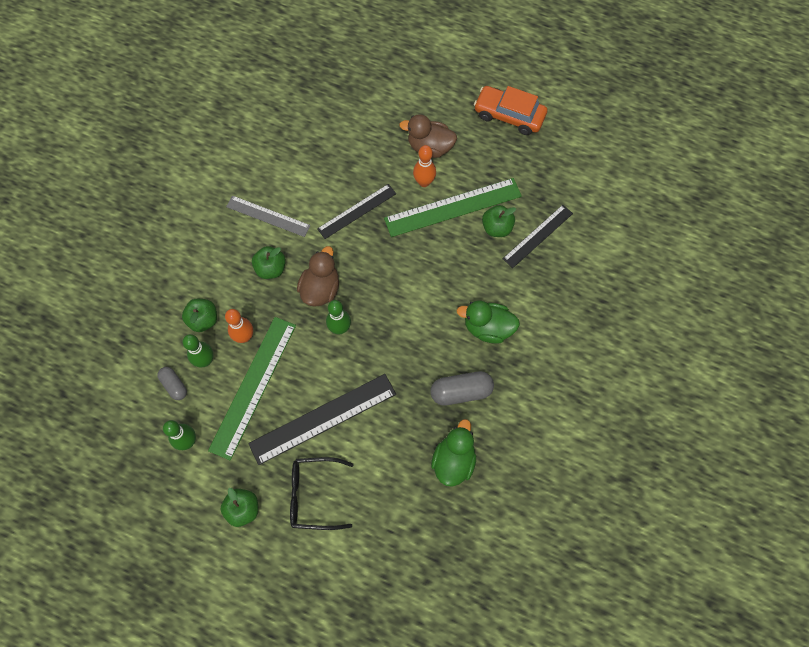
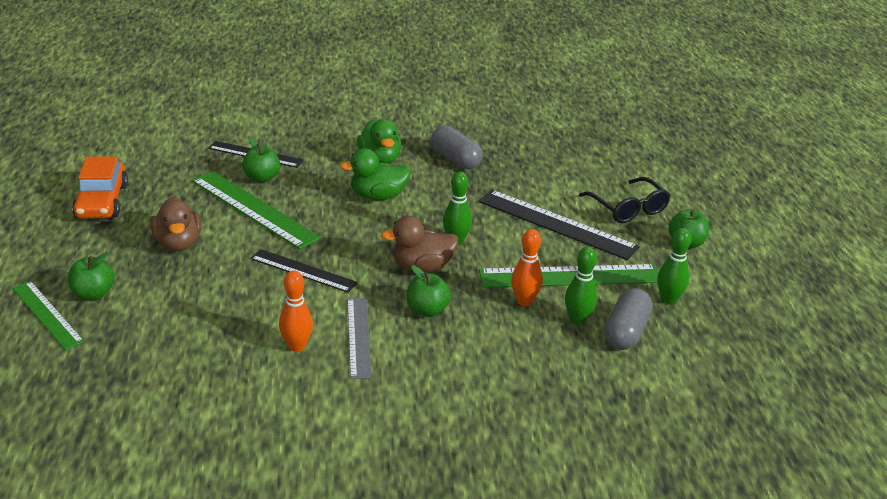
camera: 120 degrees left, 35 degrees down
(174, 385) = (626, 332): grey capsule -> grey capsule, size x1.63
(203, 320) = (534, 339): green apple -> green apple (93, 294)
(385, 60) = (47, 314): none -> green ruler
(424, 182) = (232, 235): orange bowling pin -> orange bowling pin (297, 346)
(453, 461) = (521, 149): green duck -> green duck (378, 196)

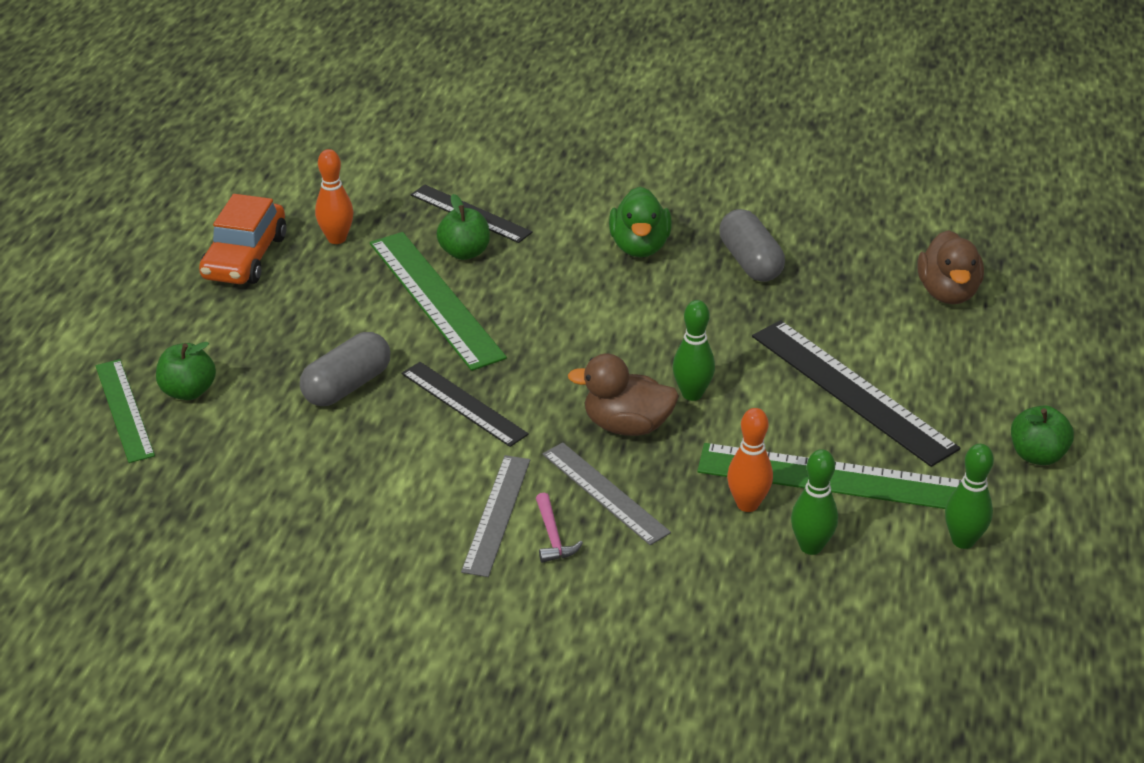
camera: 20 degrees right, 5 degrees up
(178, 243) = (318, 335): brown duck -> brown duck (947, 292)
(297, 346) = (411, 512): orange bowling pin -> orange bowling pin (337, 238)
(378, 196) = (612, 305): green duck -> none
(404, 344) = (553, 536): none -> pink hammer
(427, 310) = (605, 492): green apple -> grey ruler
(626, 332) = (873, 578): grey capsule -> grey capsule (347, 386)
(628, 208) = (974, 383): black glasses -> none

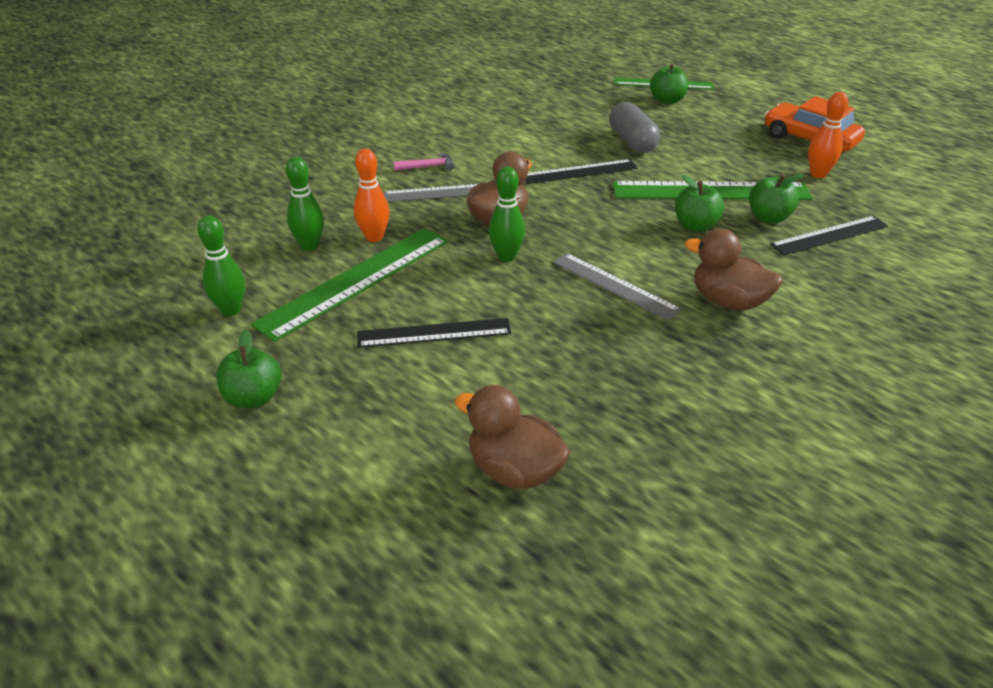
camera: 120 degrees right, 0 degrees up
(497, 514) = (466, 156): grey ruler -> grey ruler (614, 285)
(521, 292) = (695, 226): none -> green apple
(553, 536) = (428, 166): pink hammer -> pink hammer turned 150 degrees clockwise
(639, 247) = (728, 301): green duck -> brown duck
(750, 262) = (663, 356): grey capsule -> none
(851, 391) = (434, 333): black ruler -> black ruler, size x0.62

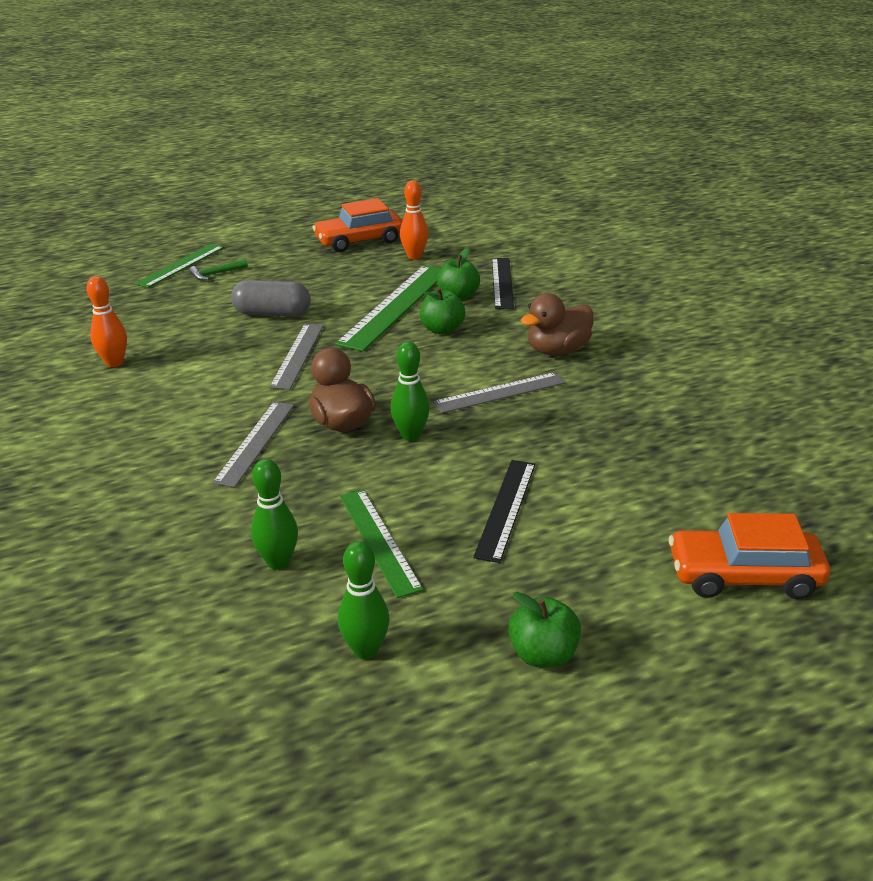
camera: 65 degrees left, 5 degrees down
(355, 281) = (378, 541): green ruler -> green ruler, size x0.62
(374, 237) = (302, 510): orange bowling pin -> orange bowling pin (114, 363)
(414, 510) = (743, 575): none -> orange car
(428, 166) = (187, 440): pink hammer -> none
(514, 470) = (714, 509): brown duck -> none
(579, 172) = (298, 355): black ruler -> grey ruler
(667, 101) = (216, 274): green apple -> green hammer

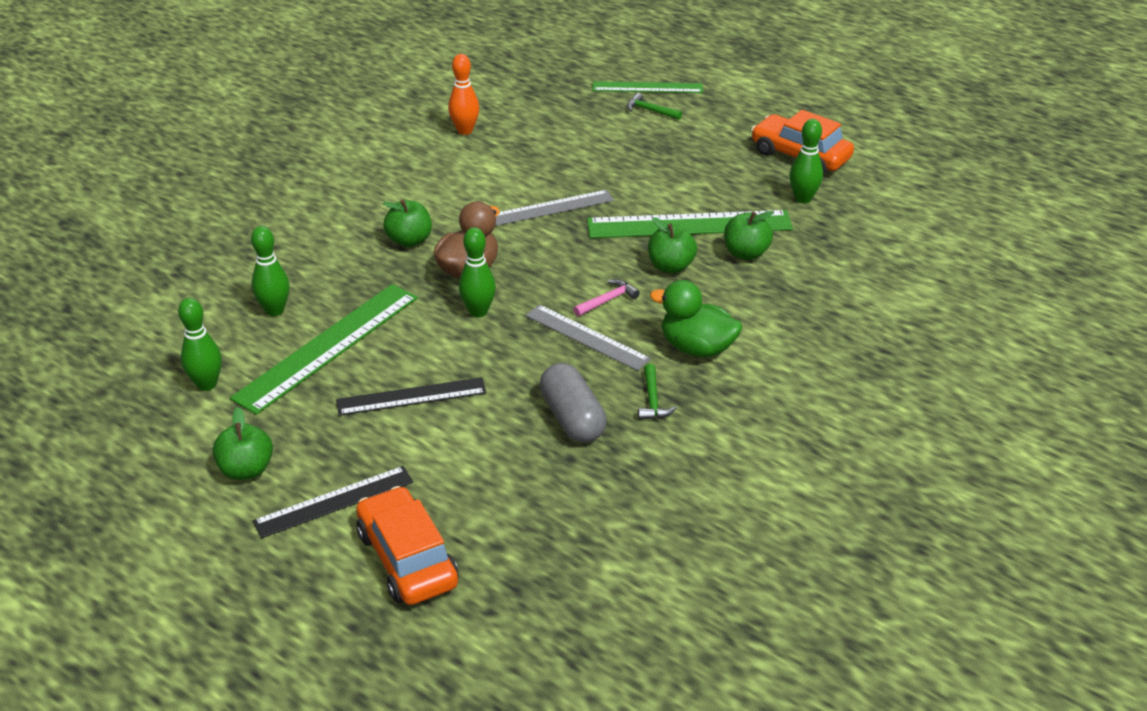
camera: 60 degrees right, 5 degrees up
(255, 442) = (409, 240): grey ruler -> green apple
(272, 313) = (609, 167): grey capsule -> grey capsule (572, 418)
(378, 541) = (327, 346): green ruler -> green ruler, size x1.60
(414, 256) = (803, 199): orange bowling pin -> green bowling pin
(458, 369) = (607, 300): none -> pink hammer
(502, 282) = (804, 270): black ruler -> black ruler (334, 502)
(557, 350) = (696, 348): brown duck -> green duck
(608, 388) = (653, 400): none -> green hammer

